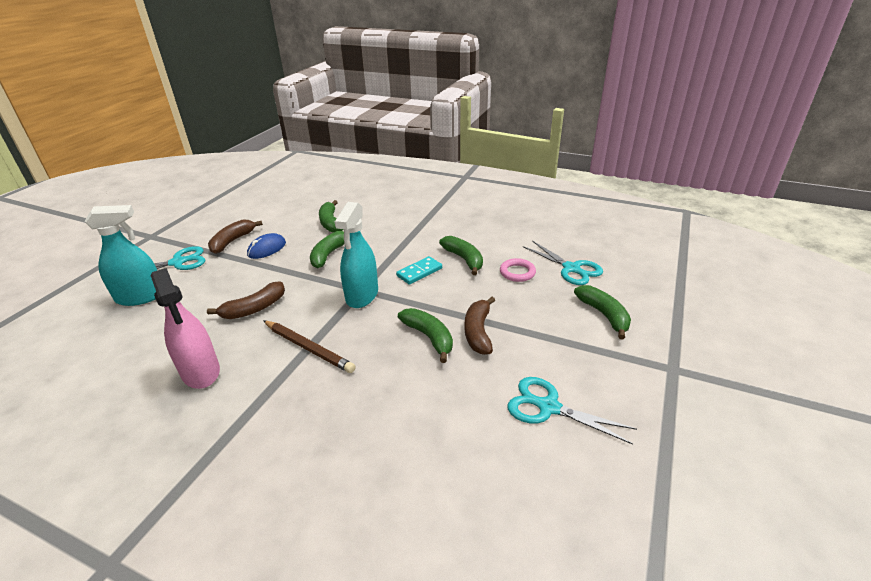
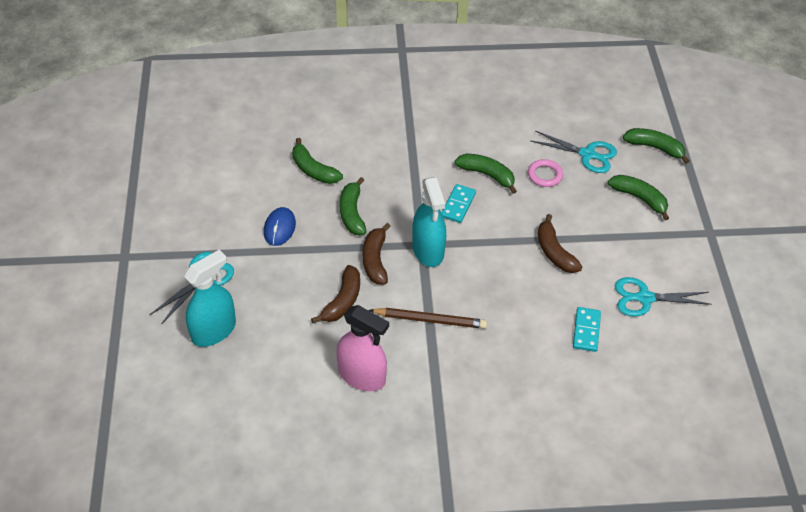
camera: 30 degrees left, 15 degrees up
(232, 241) = (230, 231): brown banana -> brown banana (375, 260)
(429, 337) = (519, 272): green banana -> green banana (655, 148)
(454, 415) = (586, 330): none -> turquoise domino

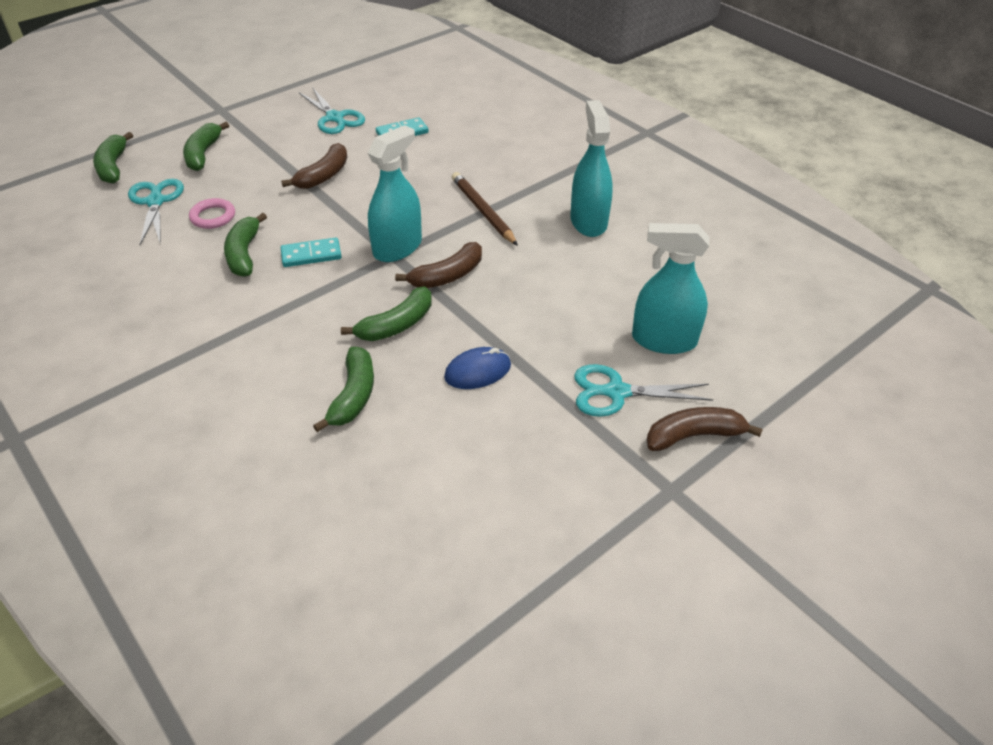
camera: 125 degrees left, 5 degrees down
(342, 301) = (523, 272): brown banana -> brown banana (694, 435)
(362, 376) = (588, 221): pink spray bottle -> turquoise spray bottle

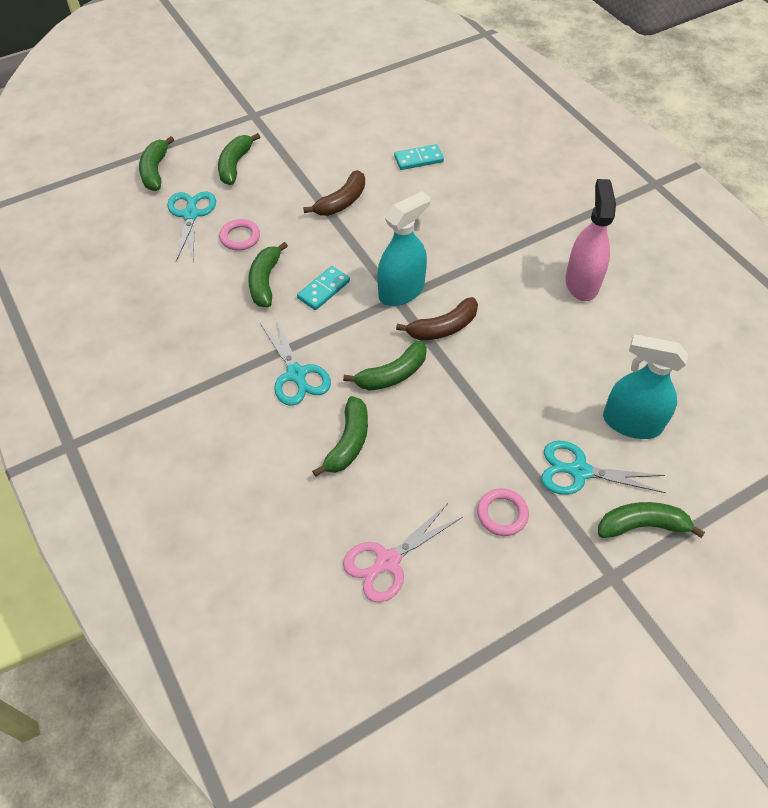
camera: 10 degrees right, 10 degrees up
(311, 255) = (324, 290): turquoise domino -> turquoise domino turned 45 degrees counterclockwise
(335, 118) = (358, 135): turquoise scissors -> turquoise scissors (296, 375)
(412, 511) = (387, 562): none -> pink scissors
(477, 371) = (458, 432): blue mouse -> none
(483, 211) = (484, 259): brown pencil -> none
(538, 444) = (502, 514): none -> pink ring
(588, 221) = (581, 283): turquoise spray bottle -> pink spray bottle
(694, 435) = (642, 525): brown banana -> green banana

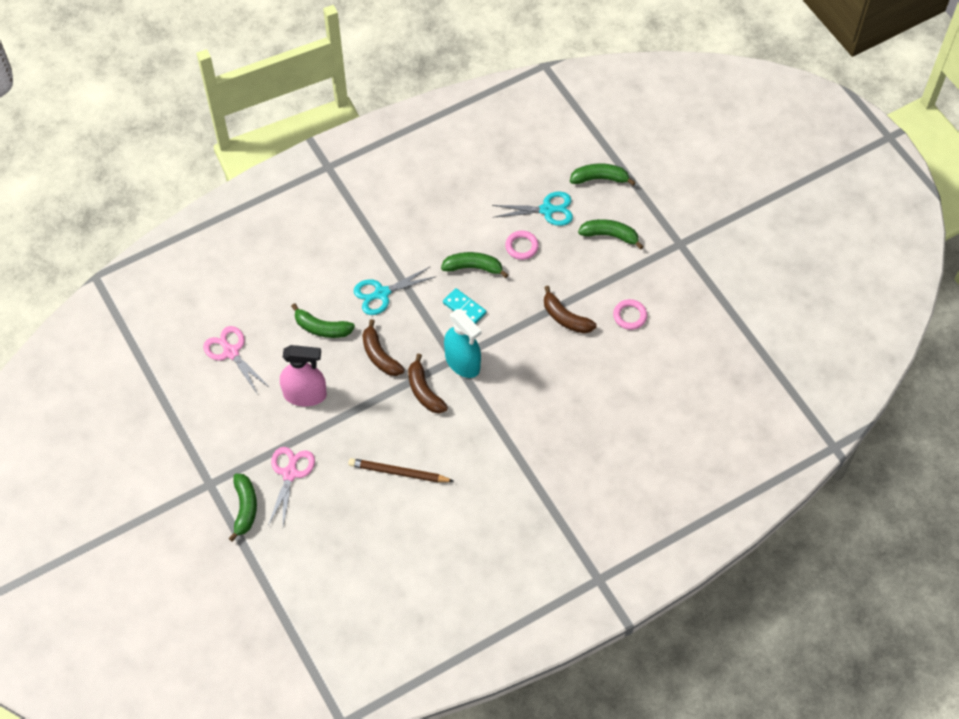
camera: 90 degrees right, 5 degrees up
(392, 374) = (380, 355): green banana -> brown banana
(418, 159) = (624, 378): turquoise domino -> none
(502, 514) = (260, 421): pink ring -> pink ring (630, 316)
(559, 351) = (398, 472): none -> brown pencil
(579, 471) = (290, 473): turquoise scissors -> pink scissors
(581, 283) = (471, 498): pink spray bottle -> pink spray bottle (305, 395)
(631, 423) = (329, 515): turquoise spray bottle -> none

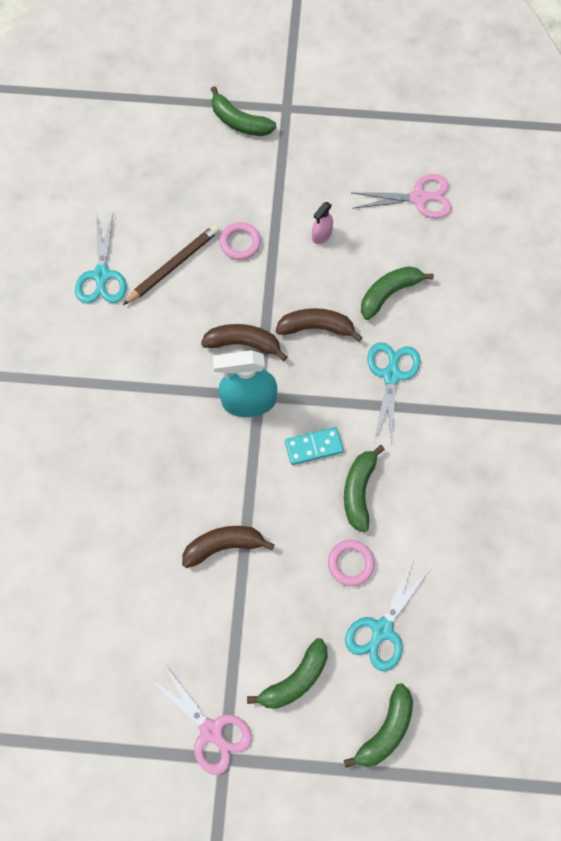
camera: 125 degrees right, 10 degrees up
(290, 473) = (246, 175): pink scissors -> pink scissors (211, 731)
(305, 395) = (321, 235): pink spray bottle -> pink spray bottle, size x0.49
(441, 513) = (102, 276): none -> turquoise scissors
(473, 267) = (359, 490): green banana -> green banana turned 150 degrees clockwise
(630, 316) = (173, 620): pink ring -> pink ring (240, 243)

